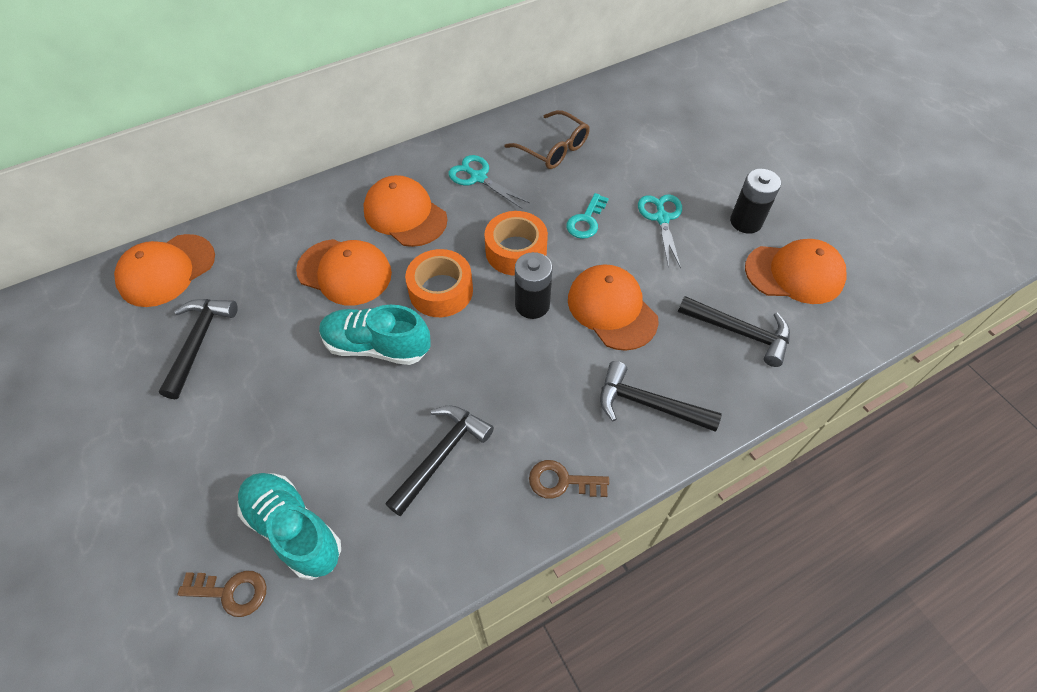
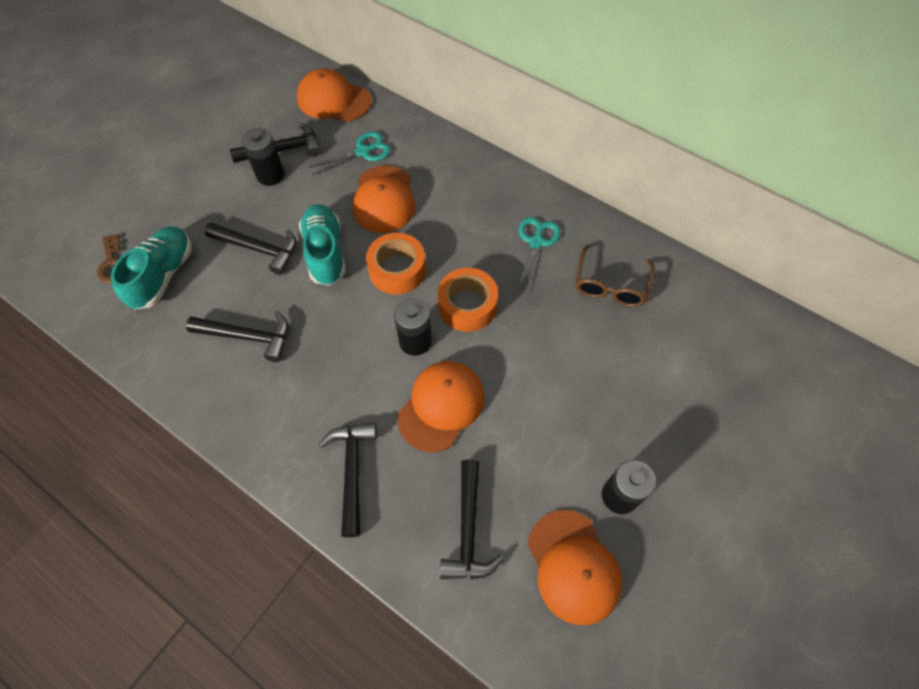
camera: 65 degrees right, 5 degrees up
(227, 366) = (270, 175): none -> black battery
(327, 410) = (258, 249): none -> black hammer
(405, 215) = (463, 210): orange cap -> none
(562, 481) = (255, 429): brown key -> none
(586, 220) = (534, 347): turquoise key -> none
(662, 218) = (576, 412): turquoise scissors -> turquoise scissors (363, 152)

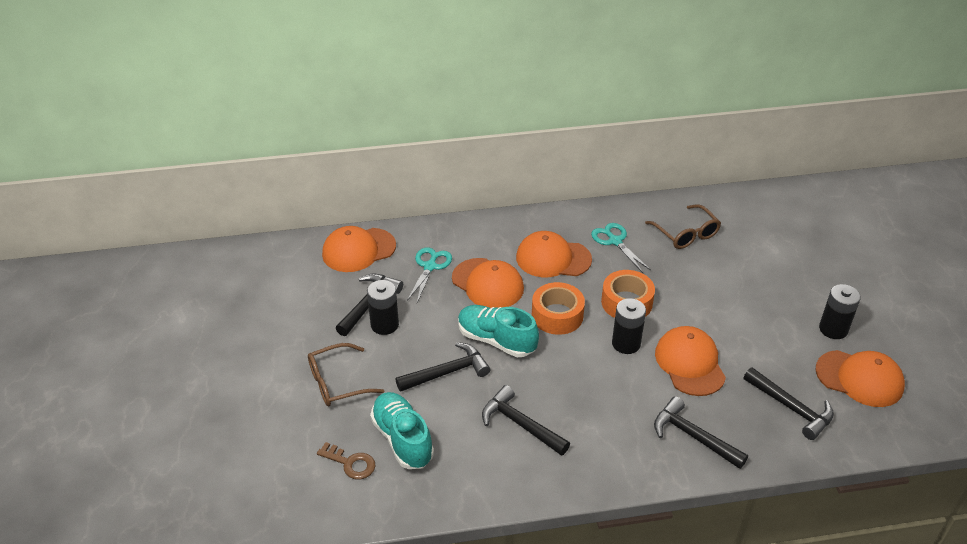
camera: 45 degrees left, 20 degrees down
(184, 195) = (337, 382): none -> brown glasses
(248, 336) = (520, 424): black hammer -> black hammer turned 105 degrees counterclockwise
(463, 217) = (553, 258): none -> orange cap

